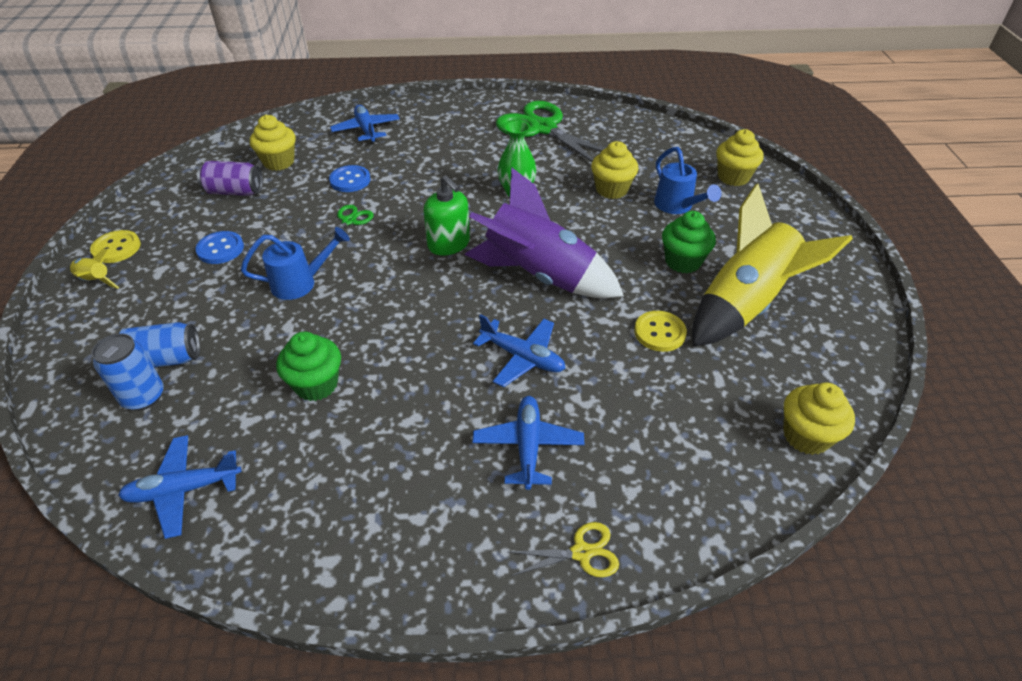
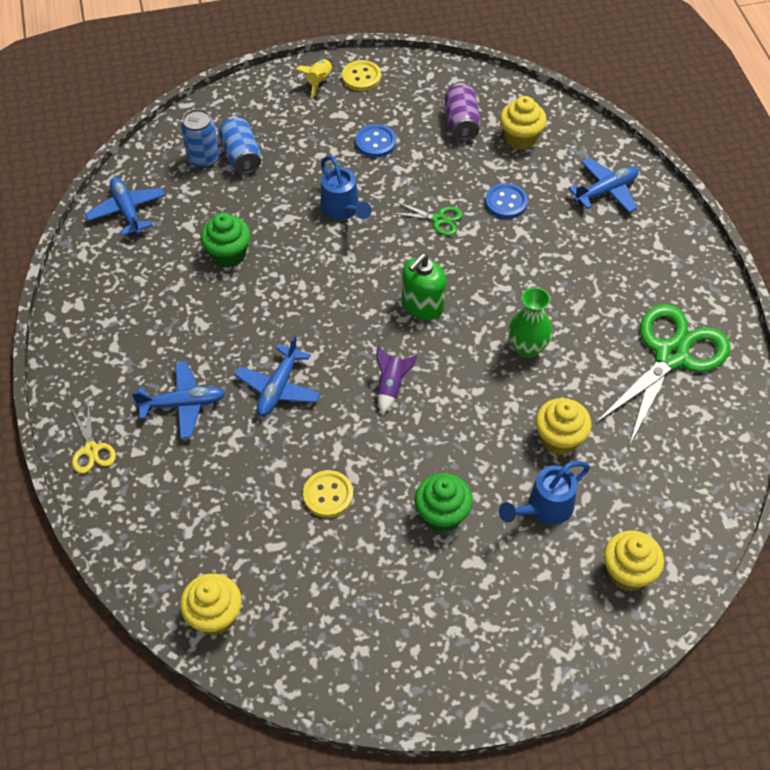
camera: 80 degrees right, 10 degrees up
(539, 275) = (391, 386): purple rocket -> purple rocket, size x0.40
(745, 304) = (384, 574): yellow rocket -> none

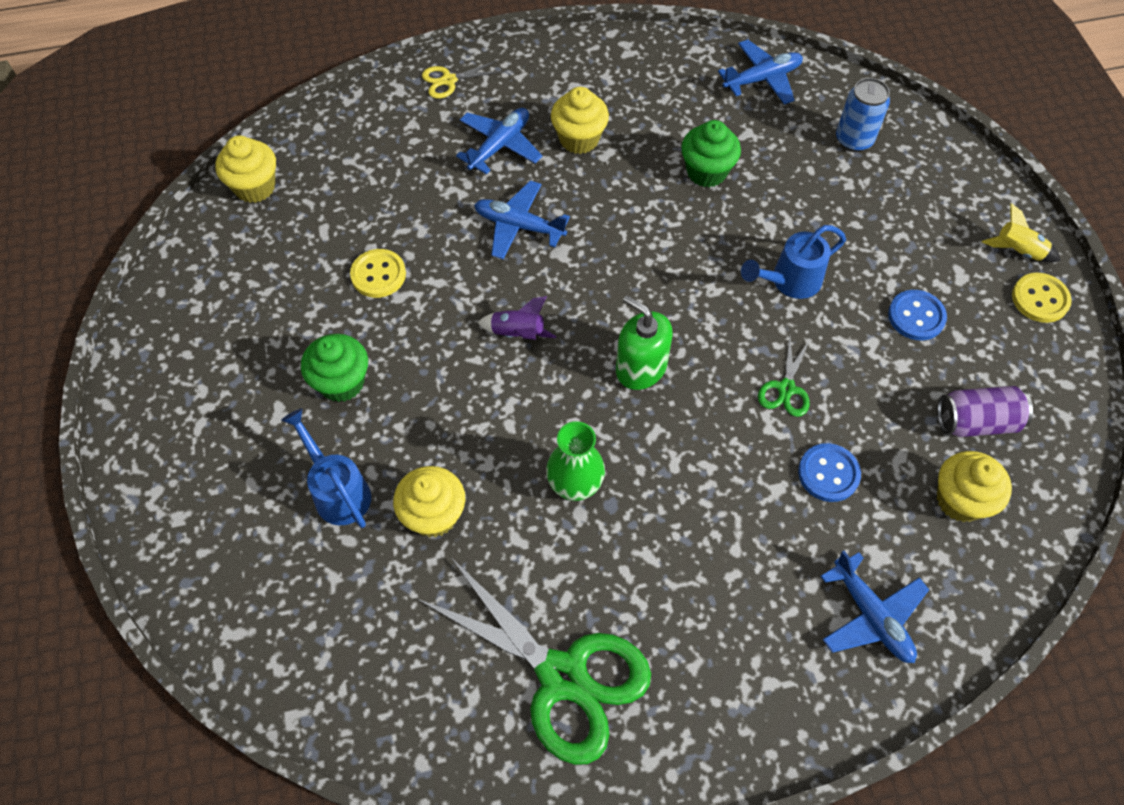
camera: 90 degrees right, 5 degrees up
(183, 404) = (499, 146): blue plane -> blue plane turned 135 degrees counterclockwise
(241, 156) = (865, 175): blue can -> none
(627, 572) = (240, 579): yellow cupcake -> yellow cupcake (579, 139)

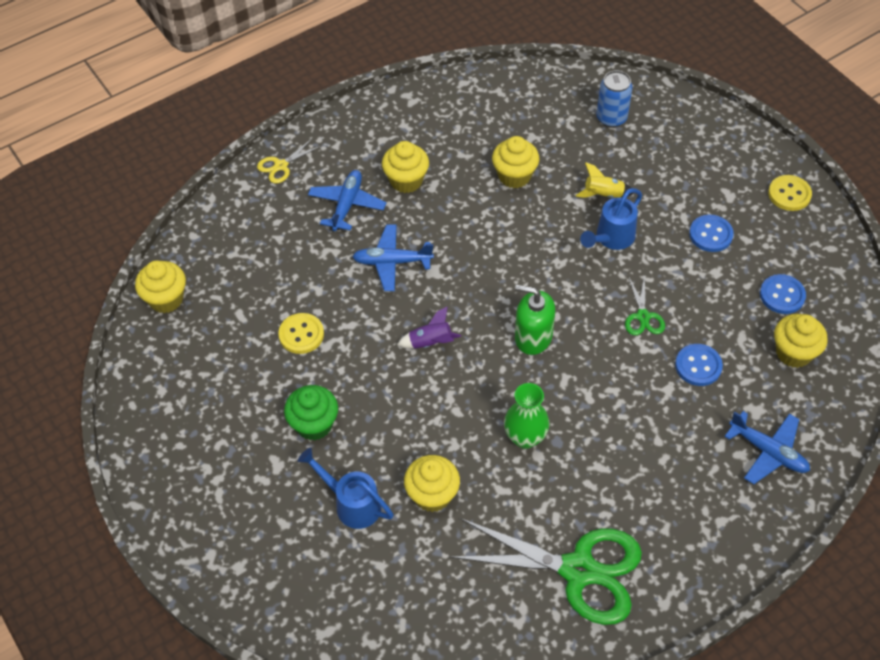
camera: 20 degrees left, 5 degrees down
(706, 172) = (514, 176): green cupcake -> yellow cupcake
(762, 79) = (523, 92): blue plane -> none
(976, 422) = (782, 295): purple can -> blue button
(1018, 251) = (760, 164): yellow rocket -> yellow rocket (603, 194)

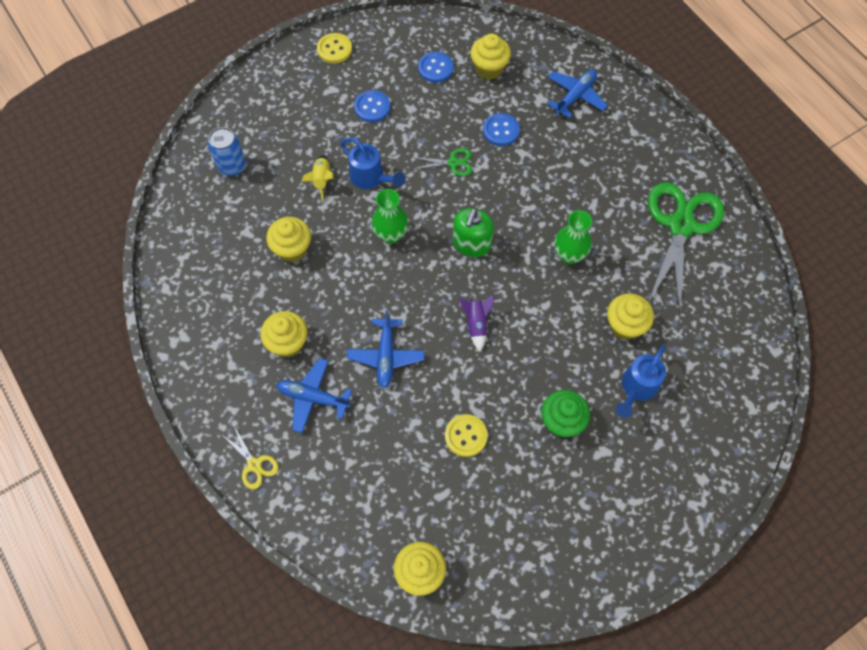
camera: 90 degrees left, 10 degrees up
(539, 260) = (391, 234): none -> green vase

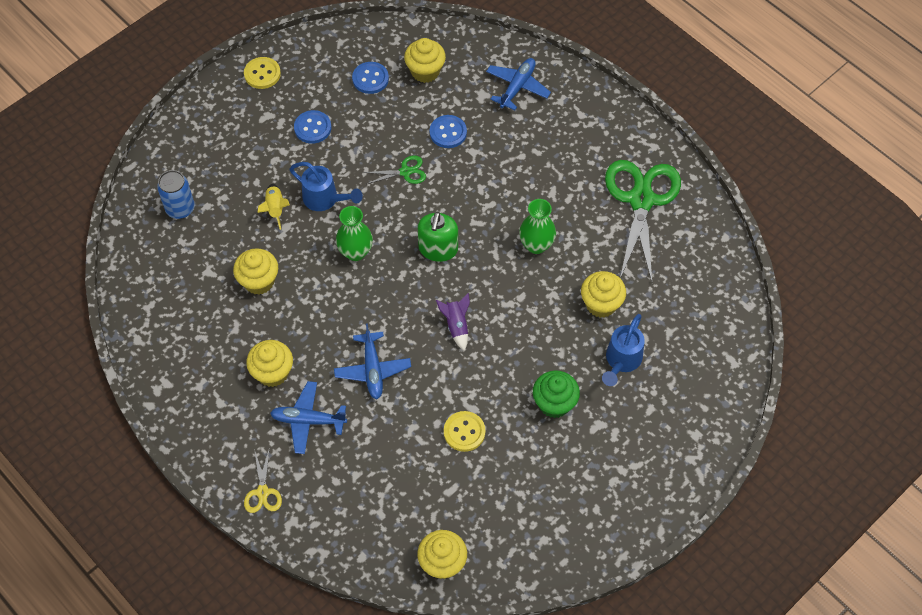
camera: 10 degrees left, 5 degrees down
(254, 464) = (263, 492): yellow scissors -> yellow scissors turned 45 degrees clockwise

